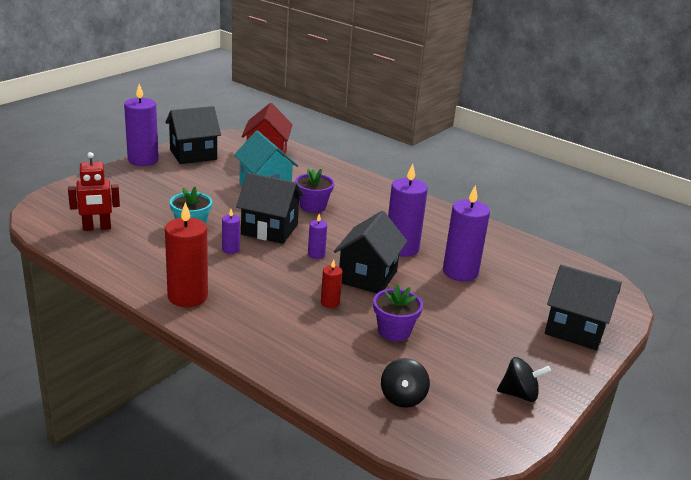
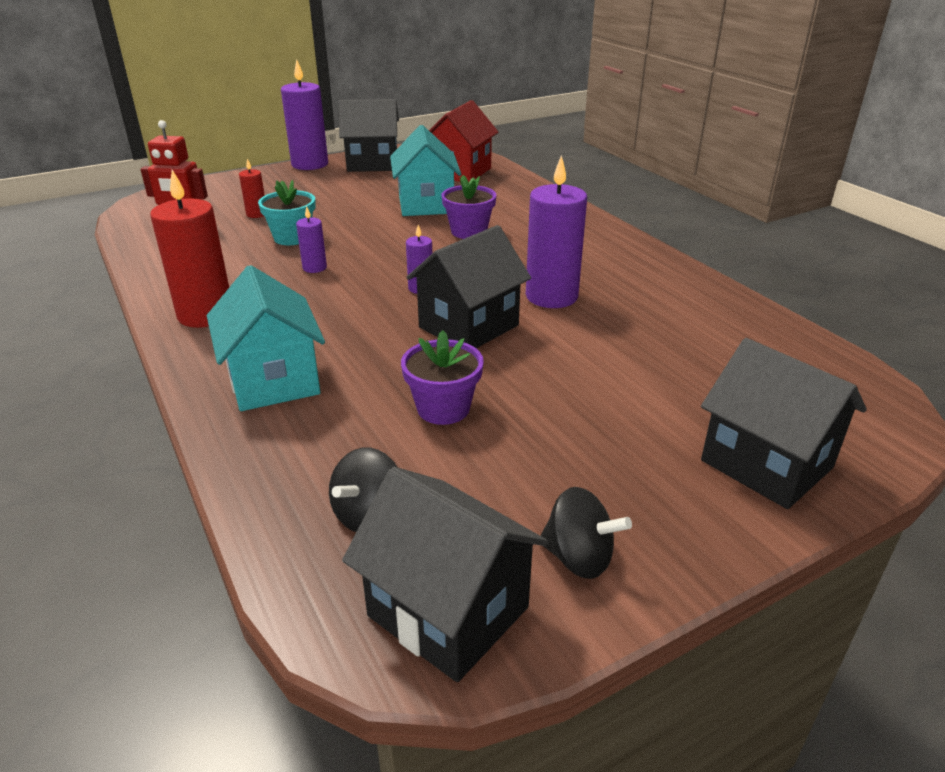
camera: 25 degrees right, 5 degrees up
(269, 229) = (386, 251): black house -> black house (448, 611)
(278, 333) = (273, 380): none -> turquoise house
(330, 303) = (383, 352): red candle -> red candle (257, 214)
(460, 272) = (619, 341): purple candle -> none

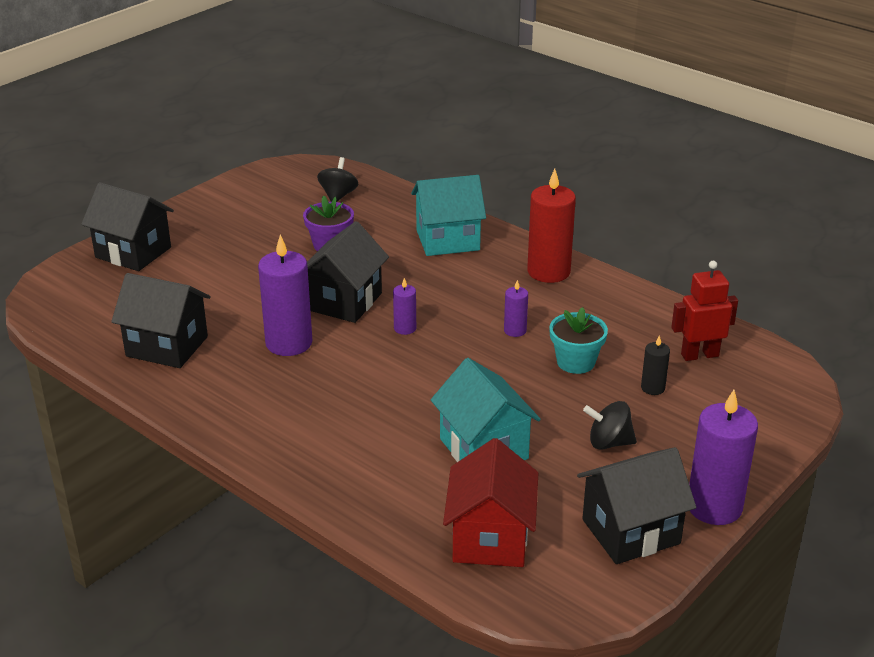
camera: 160 degrees right, 0 degrees up
(257, 214) = (653, 388): red candle -> black candle
(273, 380) = (448, 240): turquoise house -> turquoise house turned 60 degrees counterclockwise
(448, 611) = (284, 176): black house -> black house (167, 346)
(469, 231) = (405, 411): purple flower pot -> none
(578, 558) = (232, 200): black spinning top -> black spinning top (609, 443)

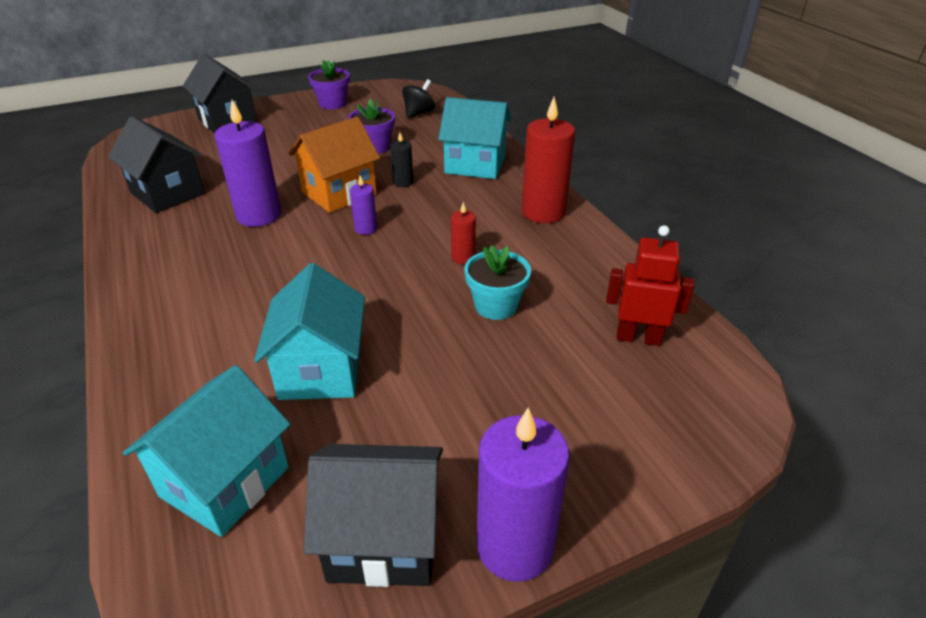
camera: 25 degrees right, 5 degrees up
(231, 205) = (332, 104): none -> purple flower pot
(344, 301) = (339, 193): black house -> orange house
(490, 538) = (225, 482): red house -> turquoise house
(515, 330) = (463, 257): purple candle -> red candle
(609, 443) = (455, 408): black spinning top -> none
(653, 388) = (556, 359): black candle -> black candle (403, 182)

